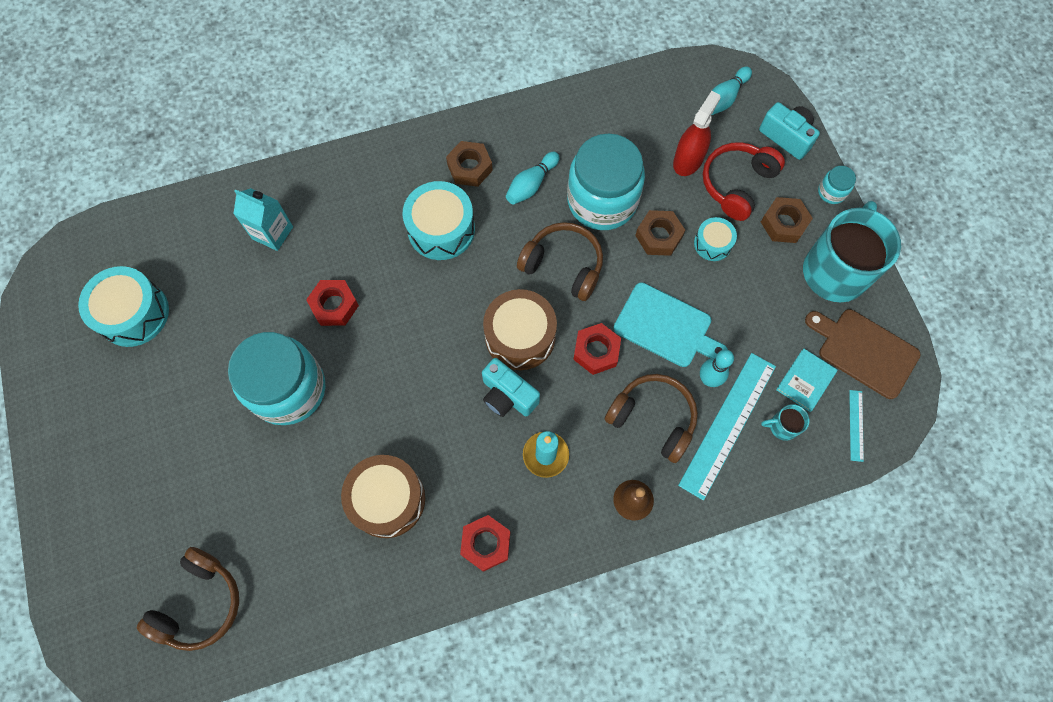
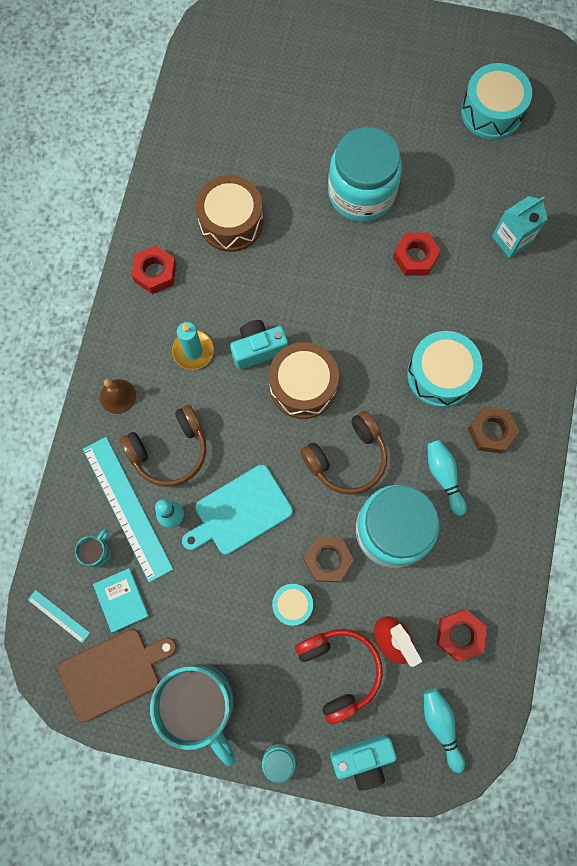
camera: 120 degrees right, 5 degrees up
(200, 603) = (235, 73): brown headphones -> none
(596, 351) = (253, 440): red nut -> red nut (459, 635)
(784, 223) = (274, 687): brown nut -> none

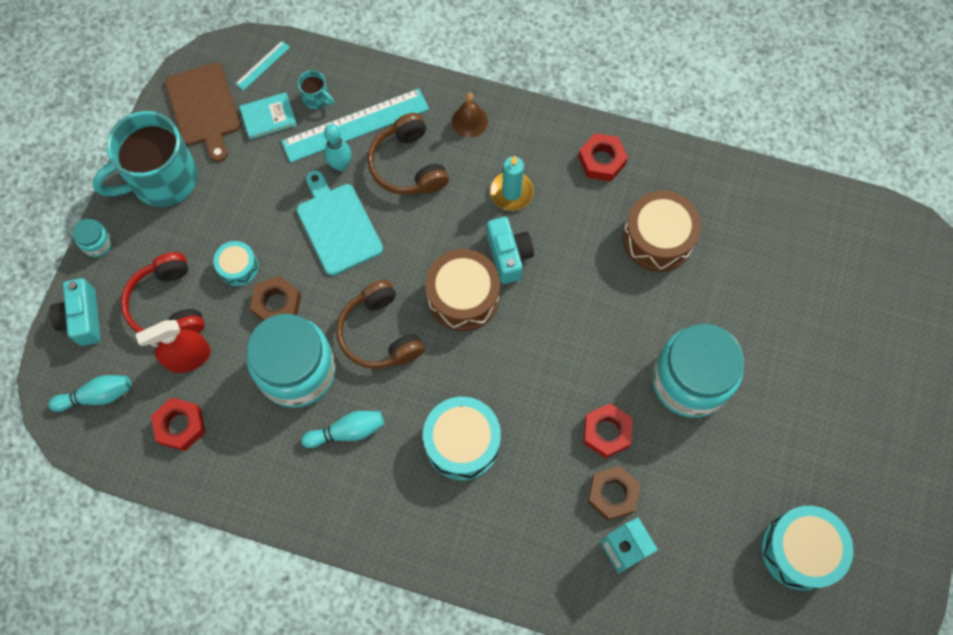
camera: 95 degrees right, 5 degrees down
(339, 670) = (168, 305): red headphones -> red headphones turned 90 degrees clockwise
(491, 431) = (391, 490): brown nut -> brown nut (612, 494)

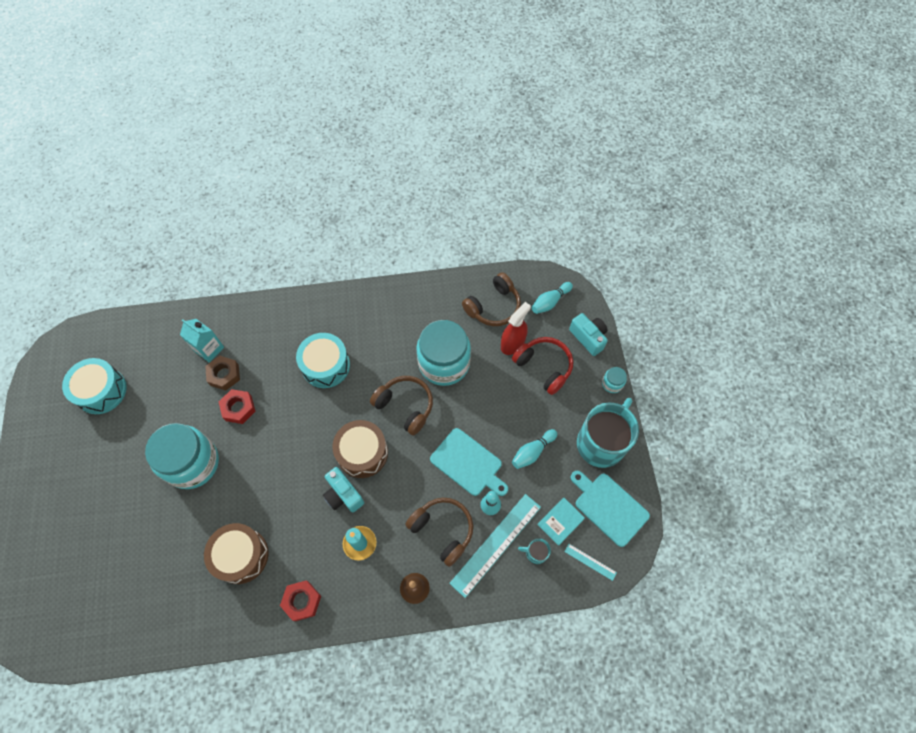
camera: 155 degrees right, 5 degrees down
(180, 426) = (493, 307): red nut -> brown headphones
(204, 108) = (609, 507): brown cutting board -> turquoise cutting board
(238, 267) = (516, 408): turquoise drum -> none
(262, 65) = (590, 562): turquoise ruler -> turquoise ruler turned 75 degrees counterclockwise
(277, 304) = (478, 396): brown nut -> none
(347, 431) = (397, 343): turquoise bowling pin -> turquoise bowling pin (532, 452)

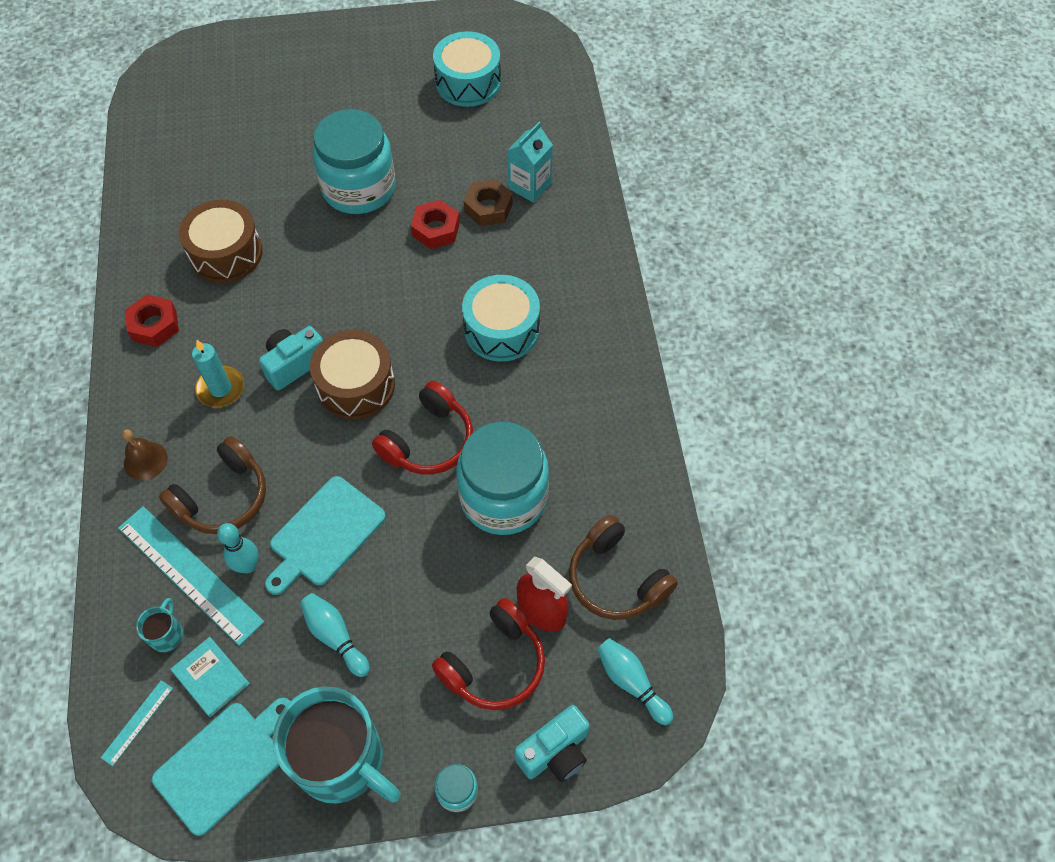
camera: 90 degrees right, 5 degrees down
(405, 406) = (428, 441): brown headphones -> red headphones

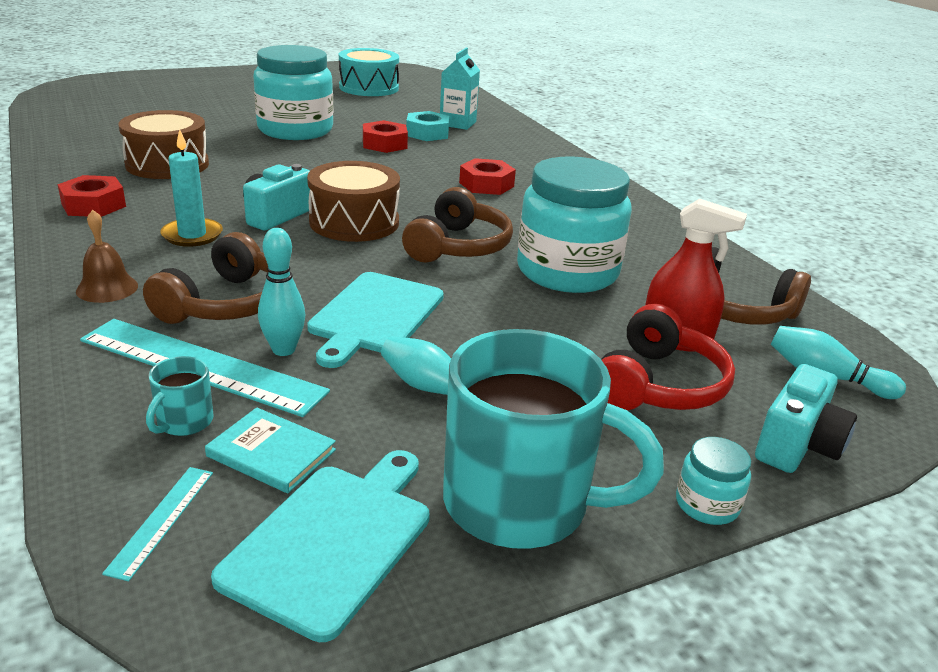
camera: 20 degrees left, 30 degrees down
(166, 634) = (184, 422): turquoise mug -> turquoise mug turned 150 degrees counterclockwise
(428, 441) = (458, 246): red headphones -> brown headphones
(488, 208) = (427, 133): brown nut -> turquoise nut
(501, 329) = (486, 184): turquoise drum -> red nut

